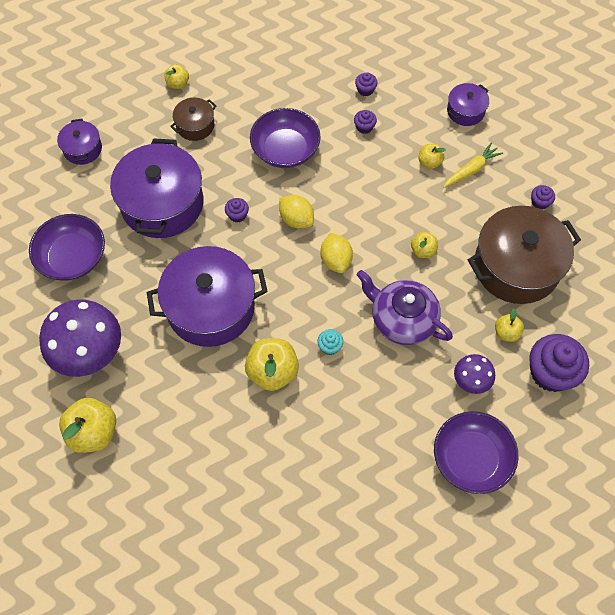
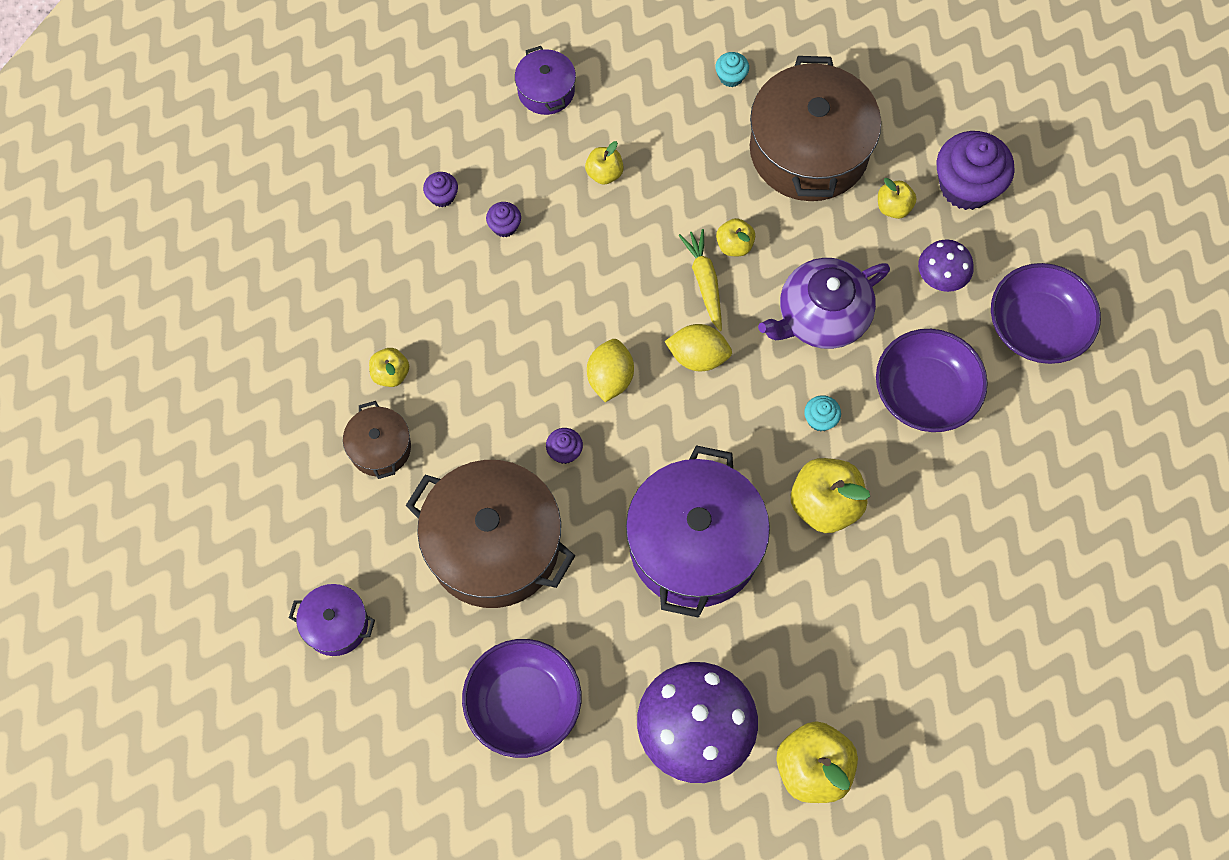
camera: 65 degrees left, 5 degrees up
(162, 203) = (494, 545): purple pot -> brown pot
(178, 84) = (288, 442): yellow apple -> yellow apple (391, 374)
(285, 150) = (488, 344): purple bowl -> purple bowl (925, 392)
(296, 219) = (610, 378): yellow lemon -> yellow lemon turned 60 degrees counterclockwise
(471, 170) = (642, 129): yellow carrot -> yellow carrot (704, 281)
(540, 202) = (731, 77): purple cupcake -> turquoise cupcake

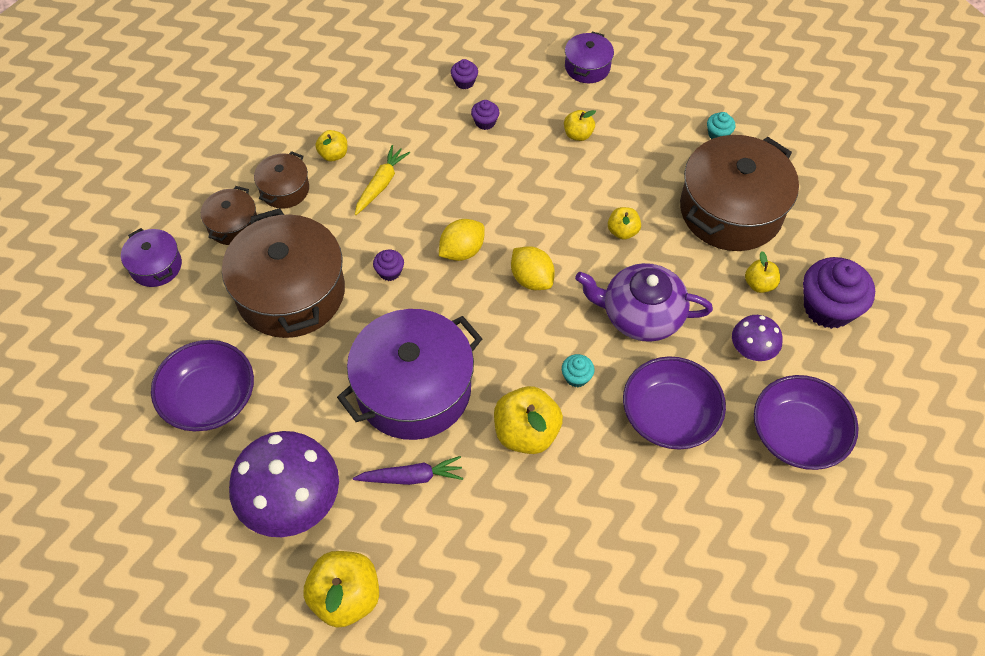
camera: 40 degrees right, 10 degrees down
(368, 524) = (233, 225): none -> brown pot
(704, 281) = (581, 238): yellow carrot -> yellow carrot (381, 184)
(768, 623) = (411, 477): none -> purple carrot

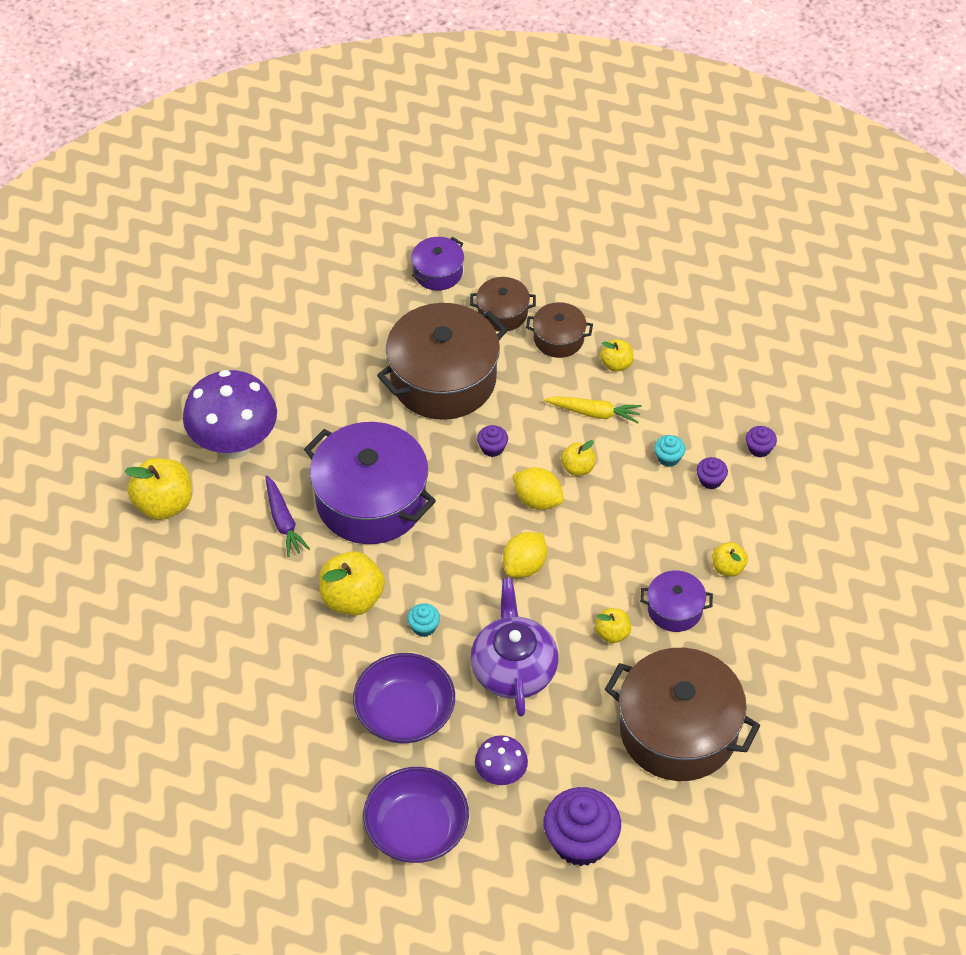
camera: 75 degrees right, 5 degrees down
(210, 398) = (317, 355): purple bowl -> none
(587, 67) = (831, 557): purple pot -> purple pot (674, 609)
(718, 134) = (783, 702): turquoise cupcake -> turquoise cupcake (668, 458)
(759, 284) = (588, 771): yellow apple -> yellow apple (577, 468)

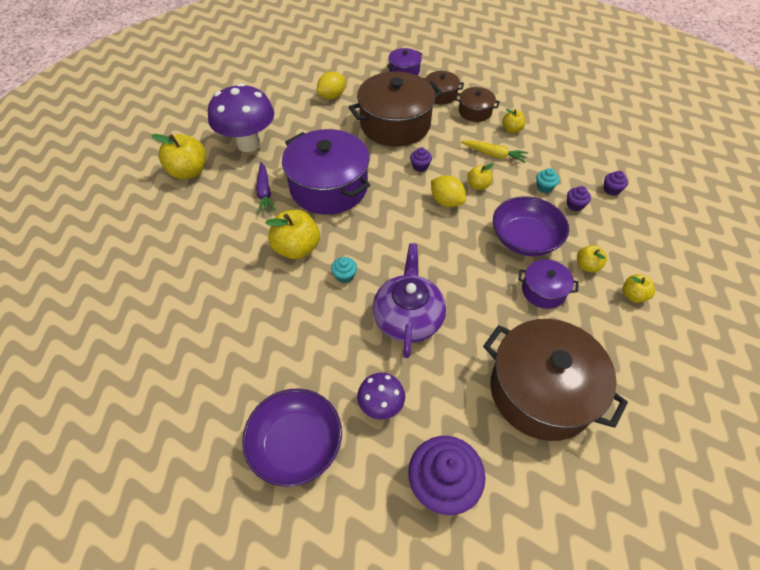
camera: 10 degrees right, 0 degrees up
(405, 713) = (313, 339): purple bowl -> purple bowl (525, 239)
(524, 566) = (429, 243): yellow lemon -> yellow lemon (332, 96)
(612, 633) = (491, 302): yellow apple -> yellow apple (633, 295)

